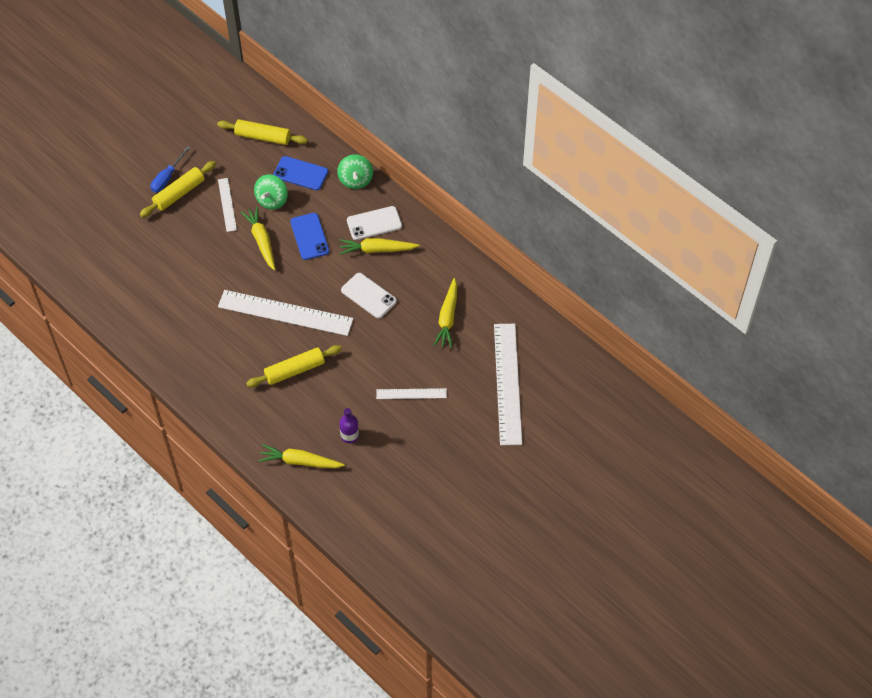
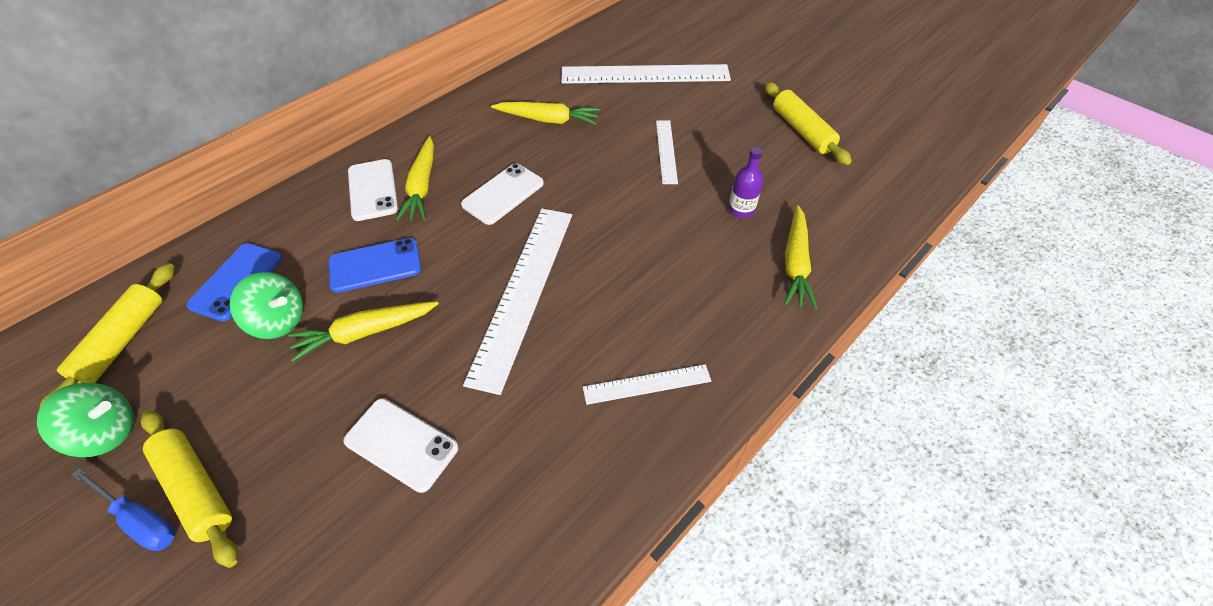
camera: 90 degrees left, 5 degrees down
(194, 268) = (401, 444): none -> white phone
(227, 204) = (262, 393): white ruler -> white ruler (647, 384)
(294, 370) = (634, 276): yellow rolling pin -> yellow rolling pin (802, 130)
(355, 180) = (281, 212): green spinning top -> green spinning top (107, 432)

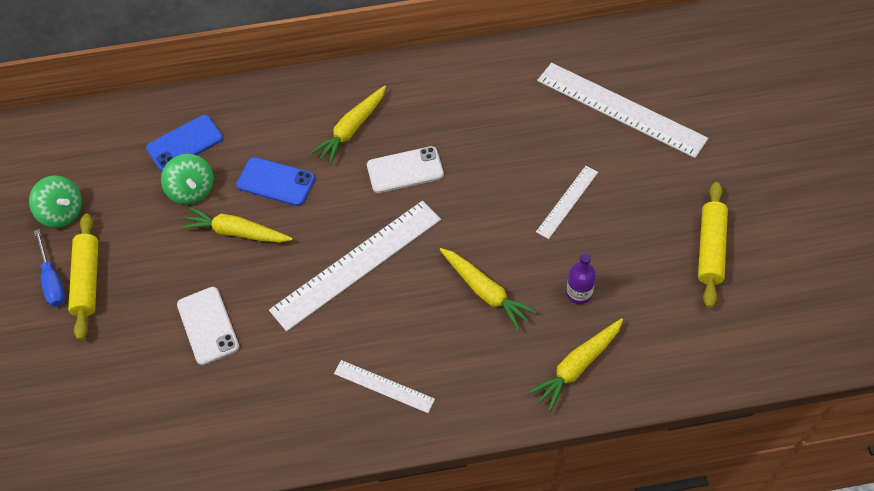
camera: 40 degrees right, 5 degrees up
(122, 341) = (99, 151): yellow rolling pin -> none
(372, 190) = (315, 113): white phone -> none
(548, 120) = (495, 115): yellow carrot -> yellow carrot (485, 291)

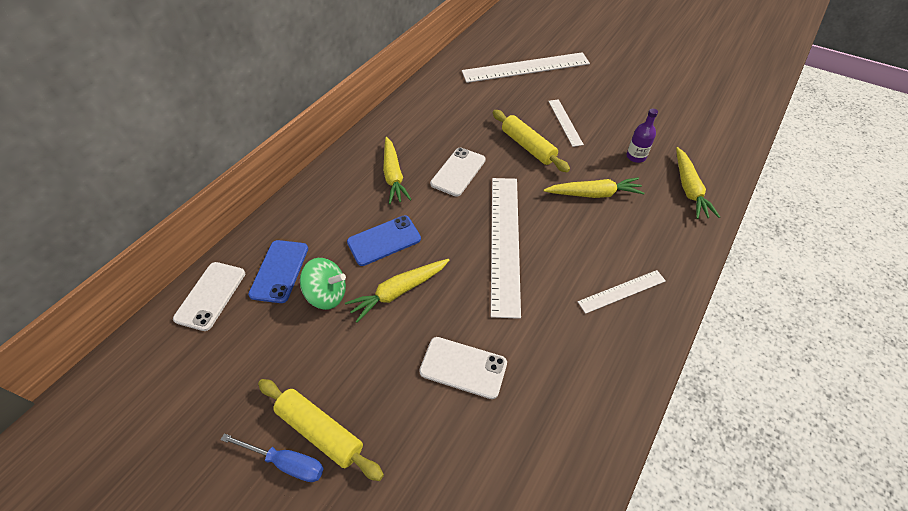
camera: 50 degrees left, 5 degrees down
(63, 213) = (228, 403): green spinning top -> none
(127, 124) = (210, 295): none -> white phone
(710, 249) = (655, 93): yellow rolling pin -> yellow rolling pin (528, 146)

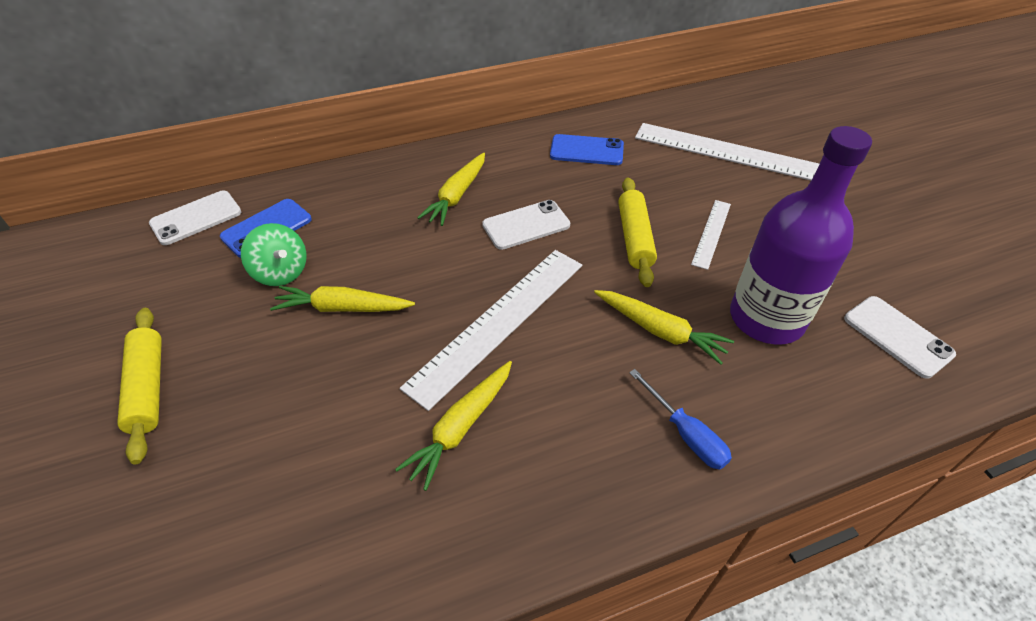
camera: 35 degrees right, 5 degrees down
(286, 462) = (98, 395): blue screwdriver -> blue screwdriver (685, 434)
(384, 240) = (381, 252): blue phone -> blue phone (586, 151)
(463, 367) = (320, 420): white phone -> white phone (897, 336)
(622, 291) = (574, 459): white ruler -> none
(636, 156) = (766, 318): purple bottle -> purple bottle, size x2.45
(689, 189) = (803, 397): yellow carrot -> yellow carrot (461, 427)

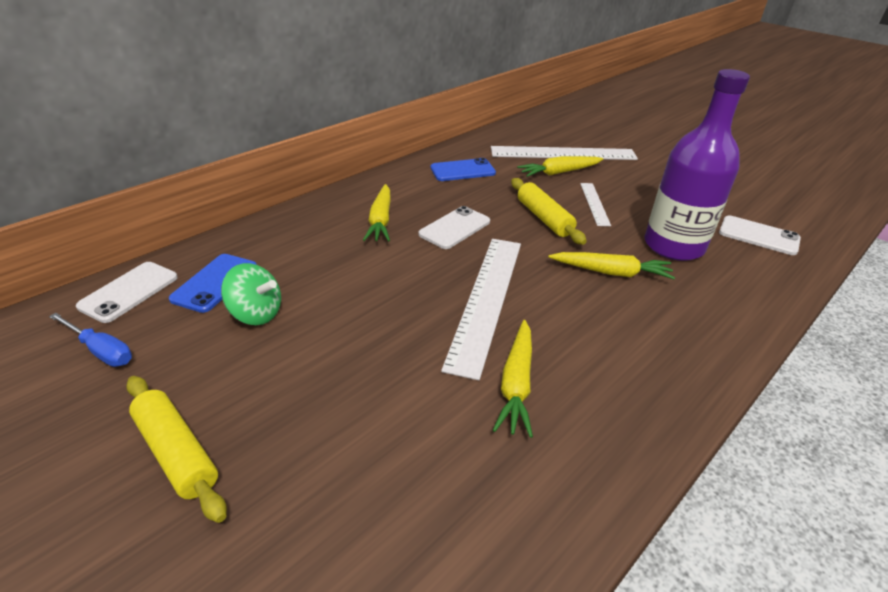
camera: 25 degrees left, 10 degrees down
(343, 308) = (340, 325): yellow carrot -> yellow carrot (559, 172)
(685, 434) = (684, 333): blue screwdriver -> blue screwdriver (101, 350)

